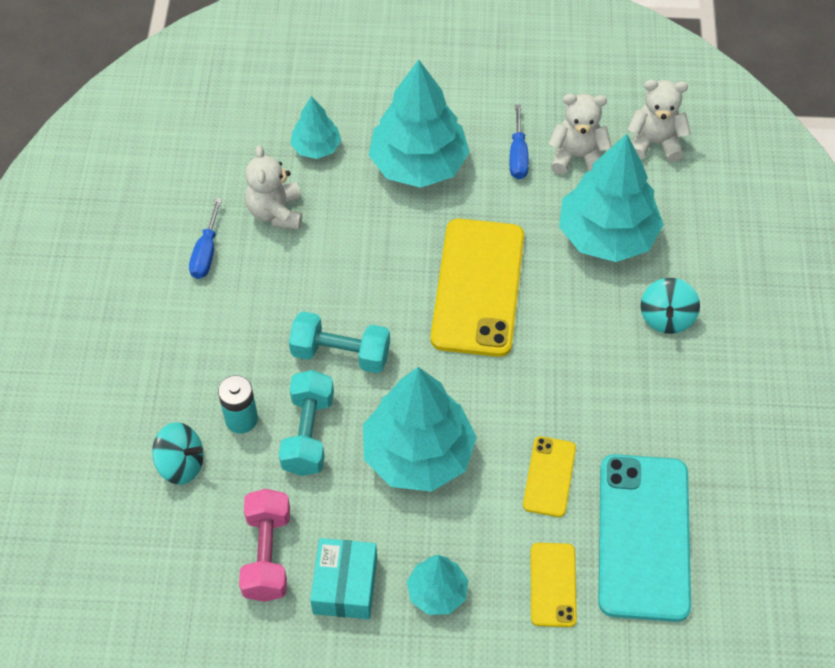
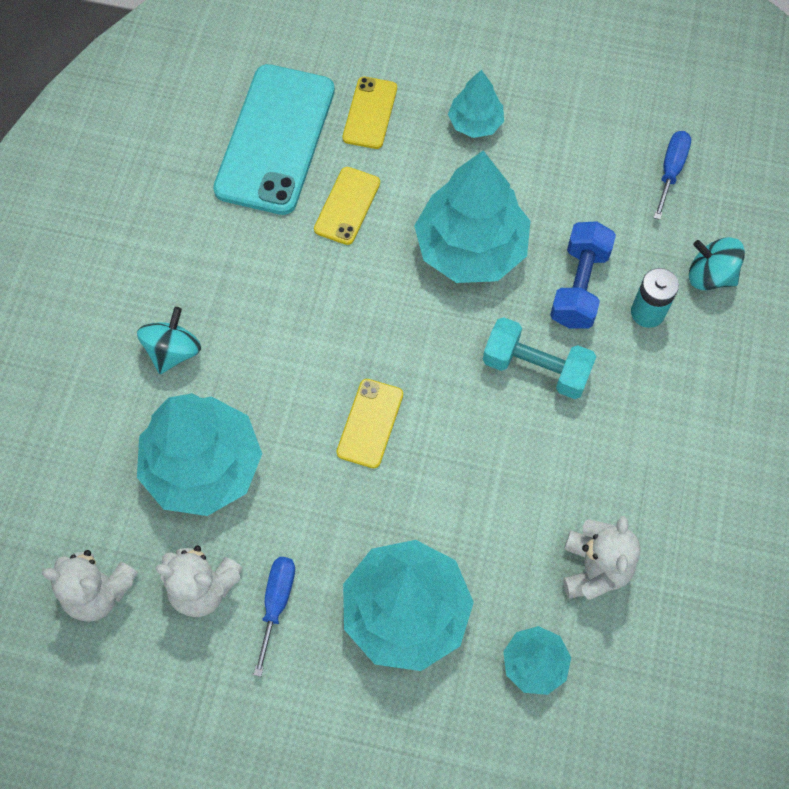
camera: 170 degrees left, 10 degrees up
(206, 252) = (682, 524): blue screwdriver -> blue screwdriver (670, 171)
(267, 554) = (628, 178): pink dumbbell -> none
(308, 433) = (579, 286): turquoise dumbbell -> blue dumbbell
(345, 585) = (558, 141): turquoise box -> none
(478, 287) = (370, 423): yellow phone -> yellow phone, size x0.49

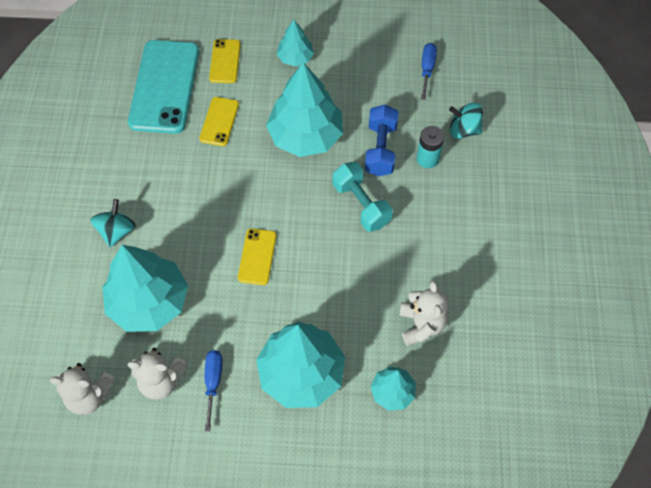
camera: 10 degrees left, 5 degrees down
(536, 368) = (361, 204): turquoise dumbbell -> turquoise dumbbell turned 45 degrees clockwise

